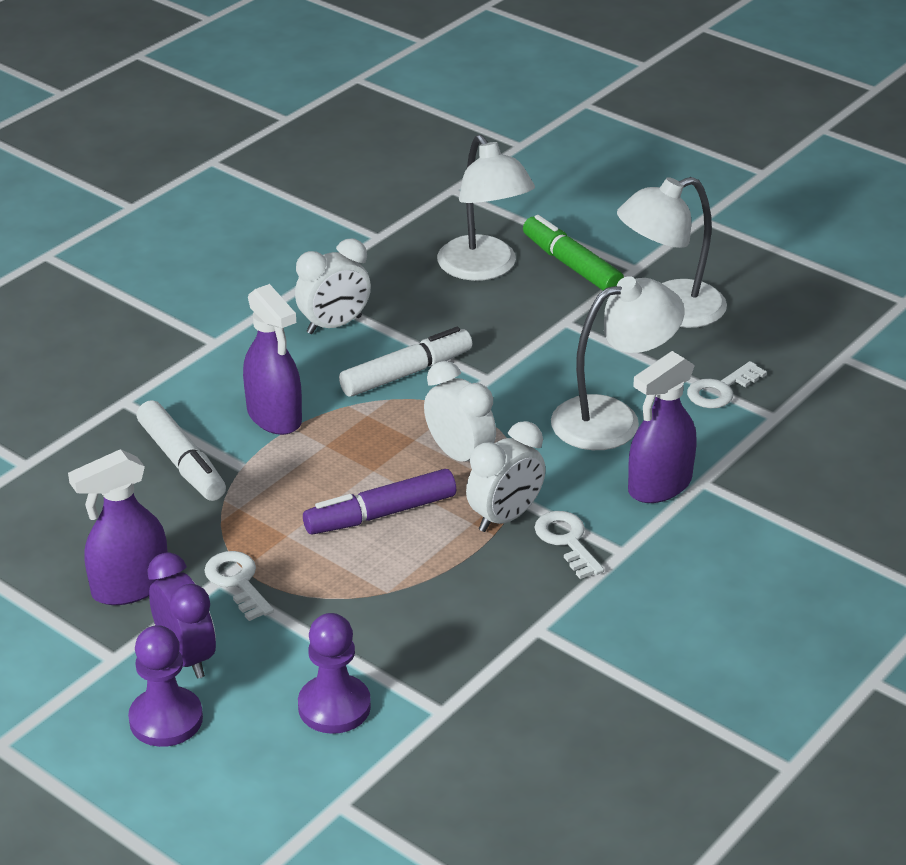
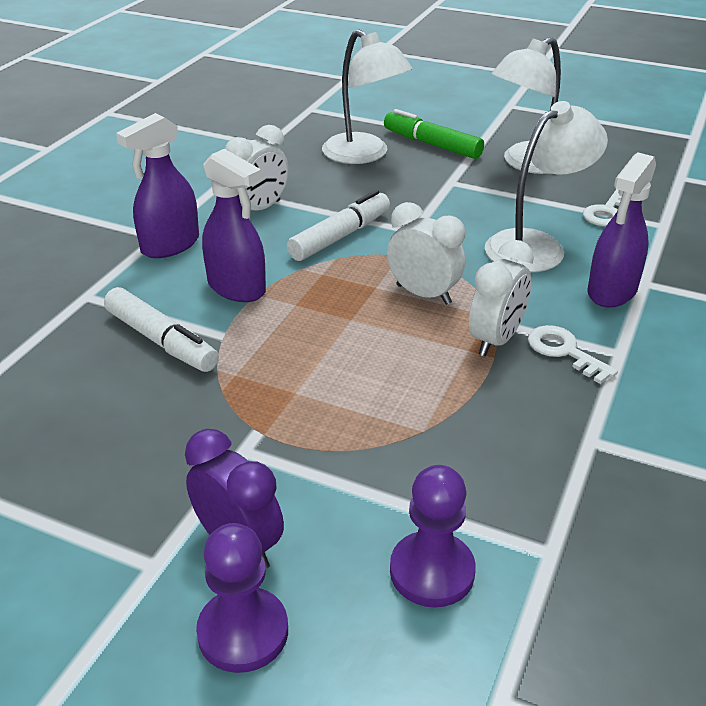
camera: 15 degrees left, 0 degrees up
(129, 587) = (147, 477): purple spray bottle -> purple spray bottle (170, 245)
(237, 582) = (263, 449): white key -> none
(381, 514) = (378, 357): purple marker -> none

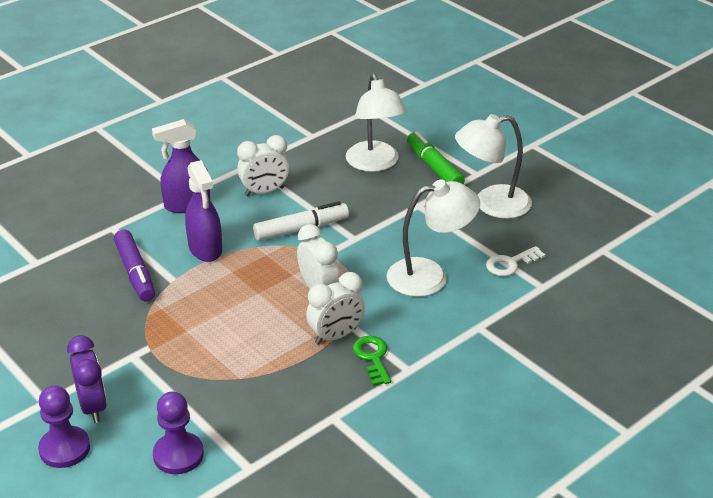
camera: 25 degrees right, 0 degrees up
(161, 341) = (135, 272): white marker -> purple marker
(564, 351) = (372, 357): white key -> green key
(612, 291) = (448, 326): purple spray bottle -> none

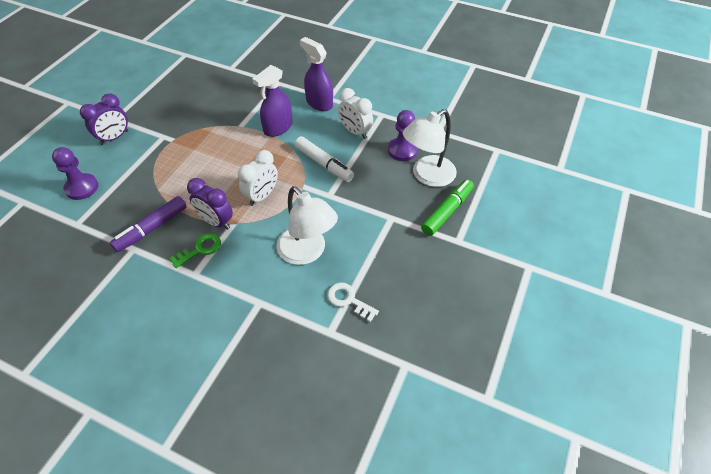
camera: 65 degrees right, 15 degrees up
(64, 449) = (77, 140): purple pawn -> purple pawn (402, 150)
(135, 272) = (240, 108): purple marker -> purple marker (152, 228)
(336, 336) = (216, 222): white clock -> purple clock
(491, 204) = (421, 263): white lamp -> none

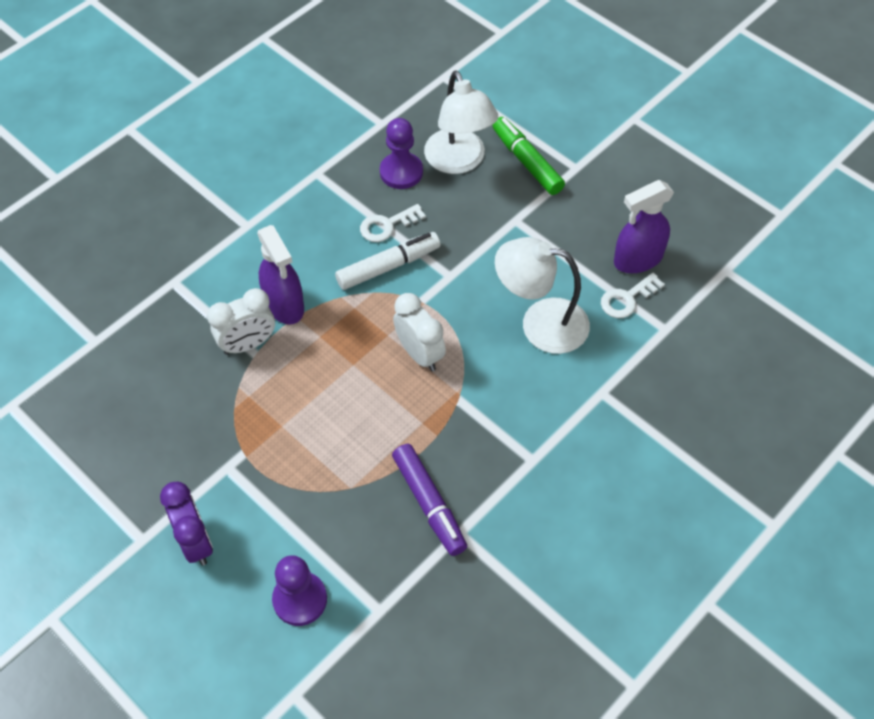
camera: 70 degrees left, 5 degrees up
(200, 249) = (491, 446): green key -> none
(216, 222) = (447, 419): purple clock -> none
(307, 252) = (540, 323): white lamp -> white lamp turned 150 degrees counterclockwise
(319, 103) = (253, 240): purple spray bottle -> purple spray bottle (637, 259)
(355, 132) = (339, 213): white clock -> white clock (248, 344)
(356, 155) = (387, 225): none -> white key

